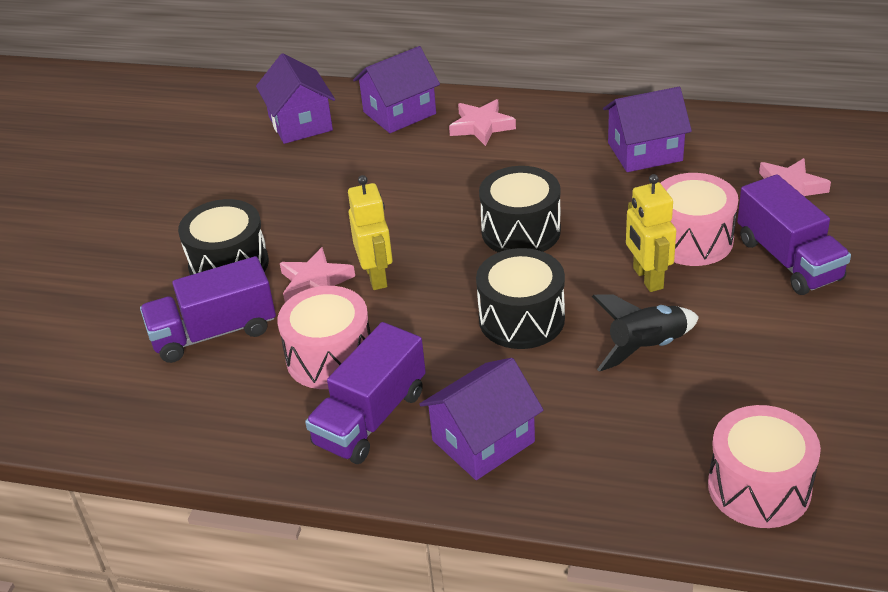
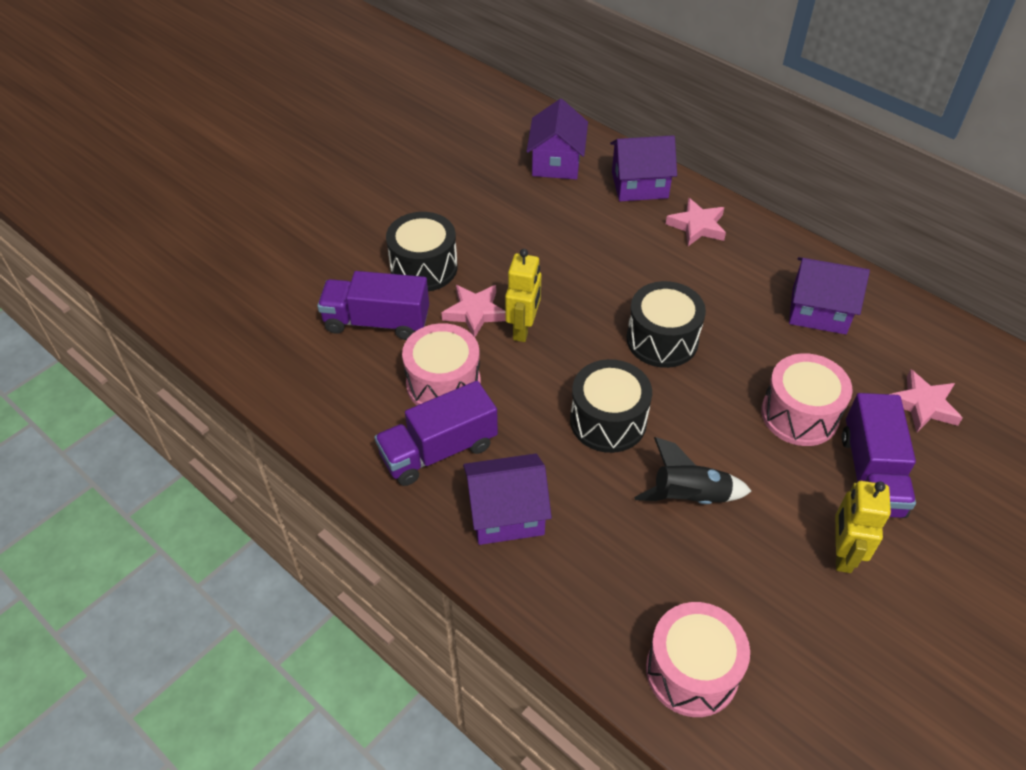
camera: 25 degrees right, 10 degrees up
(647, 278) = (735, 433): yellow robot -> yellow robot (842, 554)

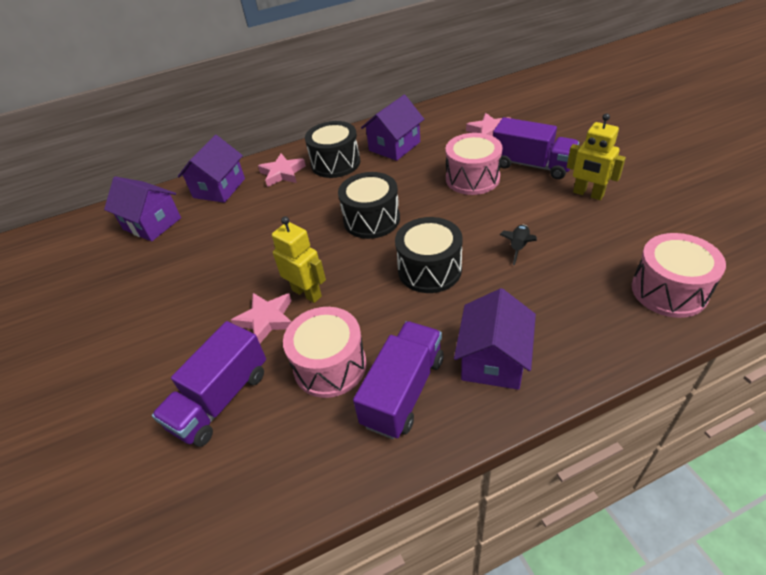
camera: 60 degrees left, 5 degrees down
(424, 267) = (185, 342): black drum -> black drum (335, 163)
(438, 450) = (403, 391): purple truck -> purple truck turned 150 degrees counterclockwise
(689, 497) = (518, 247): black rocket -> black rocket, size x0.65

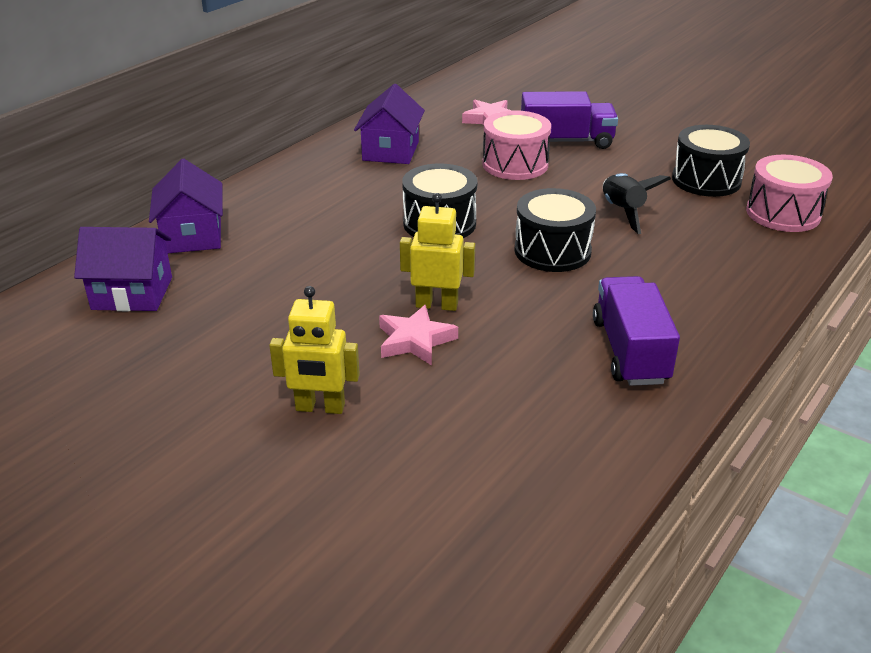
camera: 35 degrees left, 10 degrees down
(220, 399) = (441, 421): purple truck -> none
(282, 173) = (269, 203): pink star -> none
(330, 365) = (533, 355): pink drum -> none
(335, 163) = (332, 180): black drum -> black drum (706, 180)
(493, 360) = (687, 303): purple house -> none
(518, 247) = (622, 212): black rocket -> black rocket, size x1.54
(588, 194) = (645, 155): yellow robot -> yellow robot (320, 408)

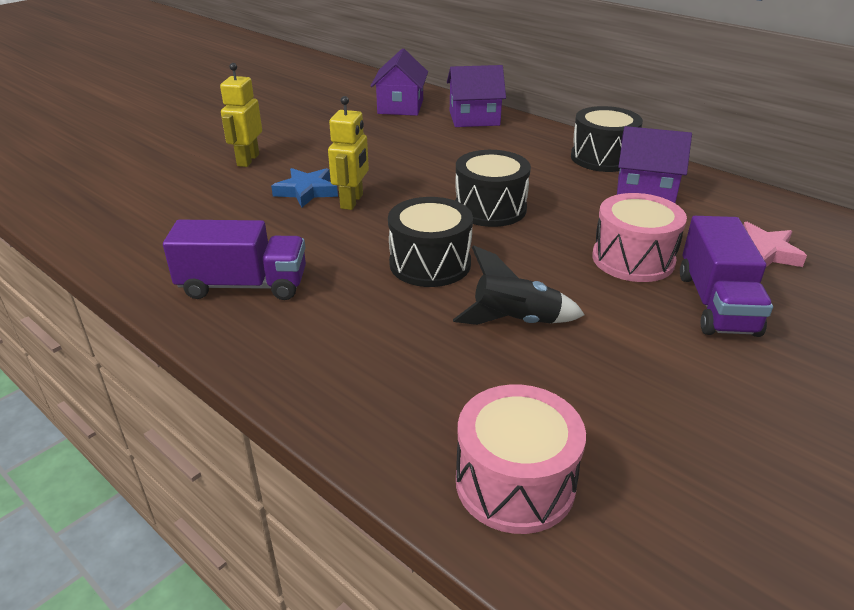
camera: 95 degrees right, 0 degrees up
(415, 340) = (306, 191): pink star -> blue star
(706, 180) = (621, 418): black drum -> black drum (602, 158)

